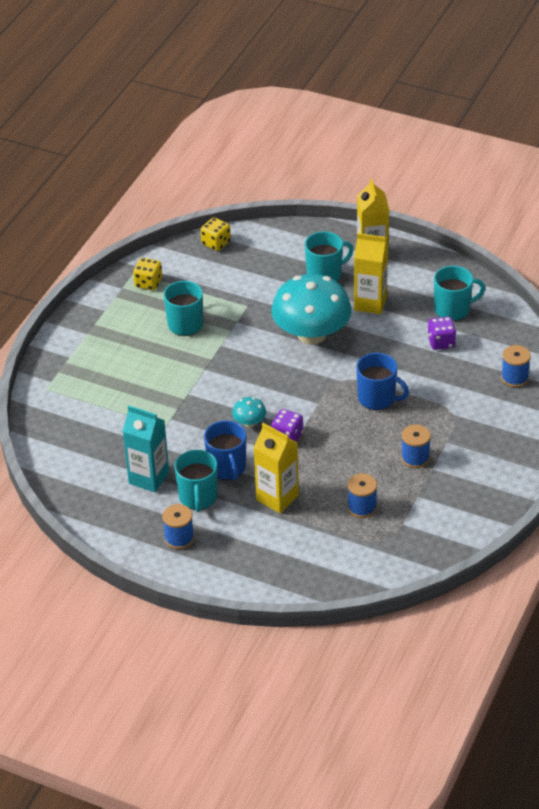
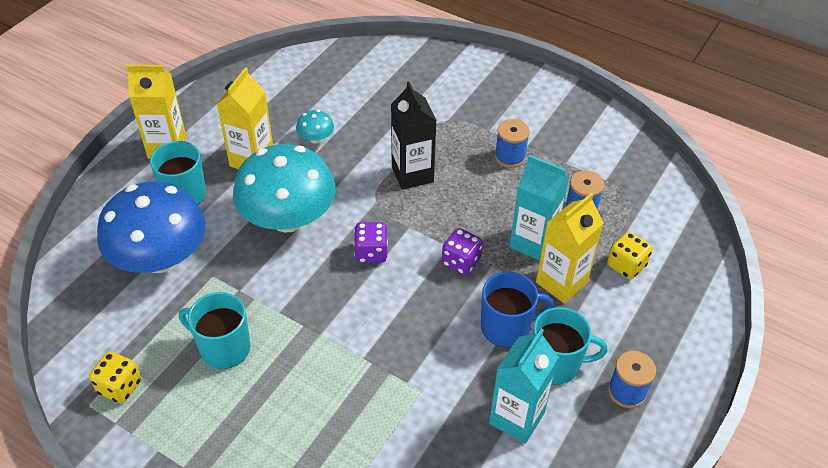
camera: 85 degrees left, 5 degrees up
(216, 243) = (71, 297): yellow dice -> yellow dice (626, 265)
(249, 422) = (430, 296): turquoise mushroom -> turquoise mushroom (316, 138)
(259, 276) = (160, 258): none -> blue mushroom
(316, 478) = (533, 242): none -> turquoise carton
(377, 398) = (412, 174): blue mug -> black carton
(441, 342) = (336, 112): purple dice -> purple dice (371, 253)
(453, 309) = (287, 96): turquoise mug -> none
(514, 378) = (404, 69): blue spool -> none

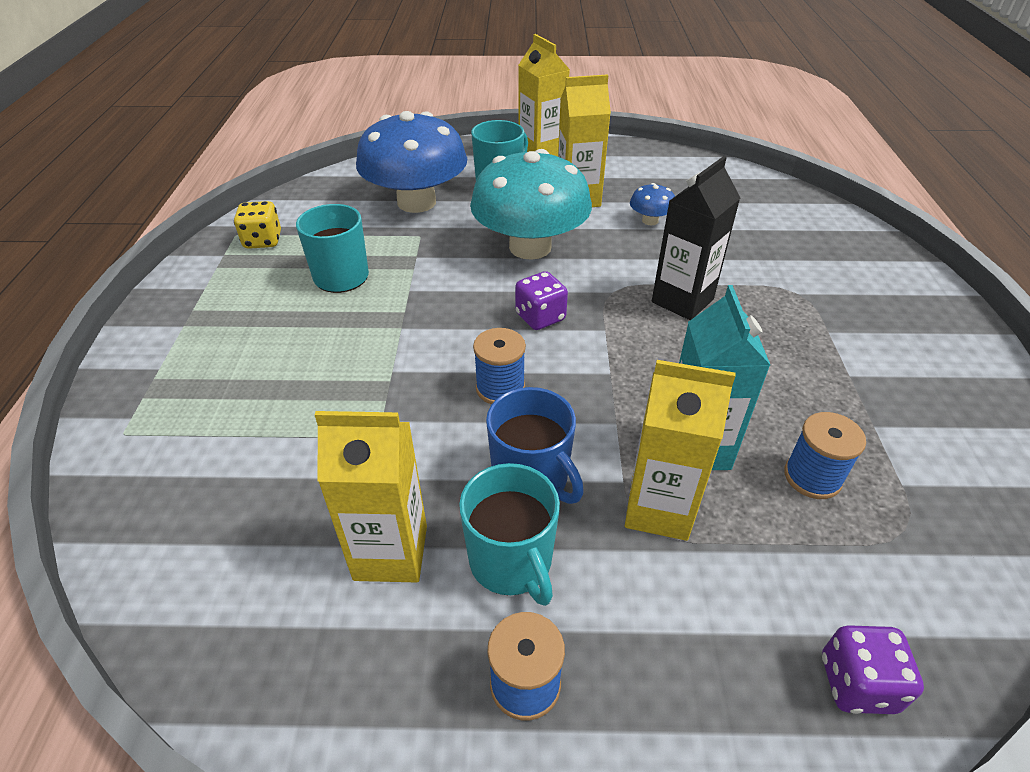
camera: 60 degrees right, 5 degrees down
(316, 138) = (650, 221): turquoise mushroom -> blue mushroom
(461, 261) = (596, 392): purple dice -> purple dice (857, 683)
(510, 157) = (811, 367): blue spool -> blue spool (500, 388)
(516, 418) = (391, 552): turquoise carton -> yellow carton
(626, 265) = (769, 579): yellow dice -> none

